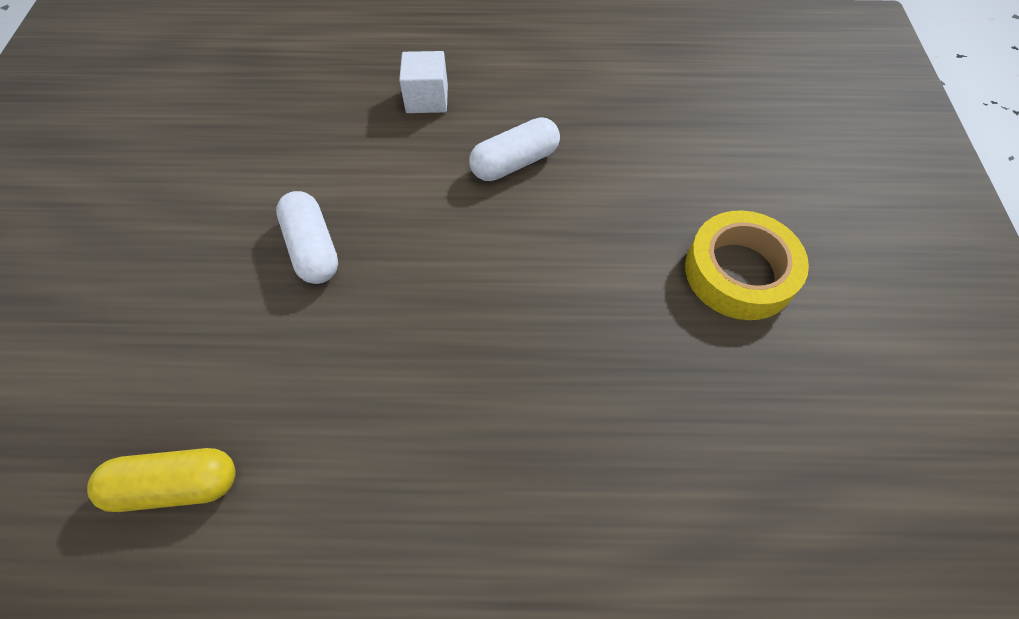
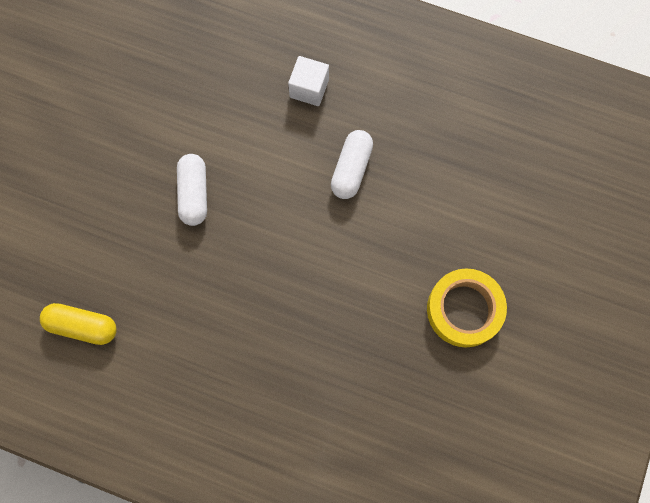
camera: 20 degrees right, 15 degrees up
(515, 162) = (351, 169): white capsule -> white capsule turned 60 degrees counterclockwise

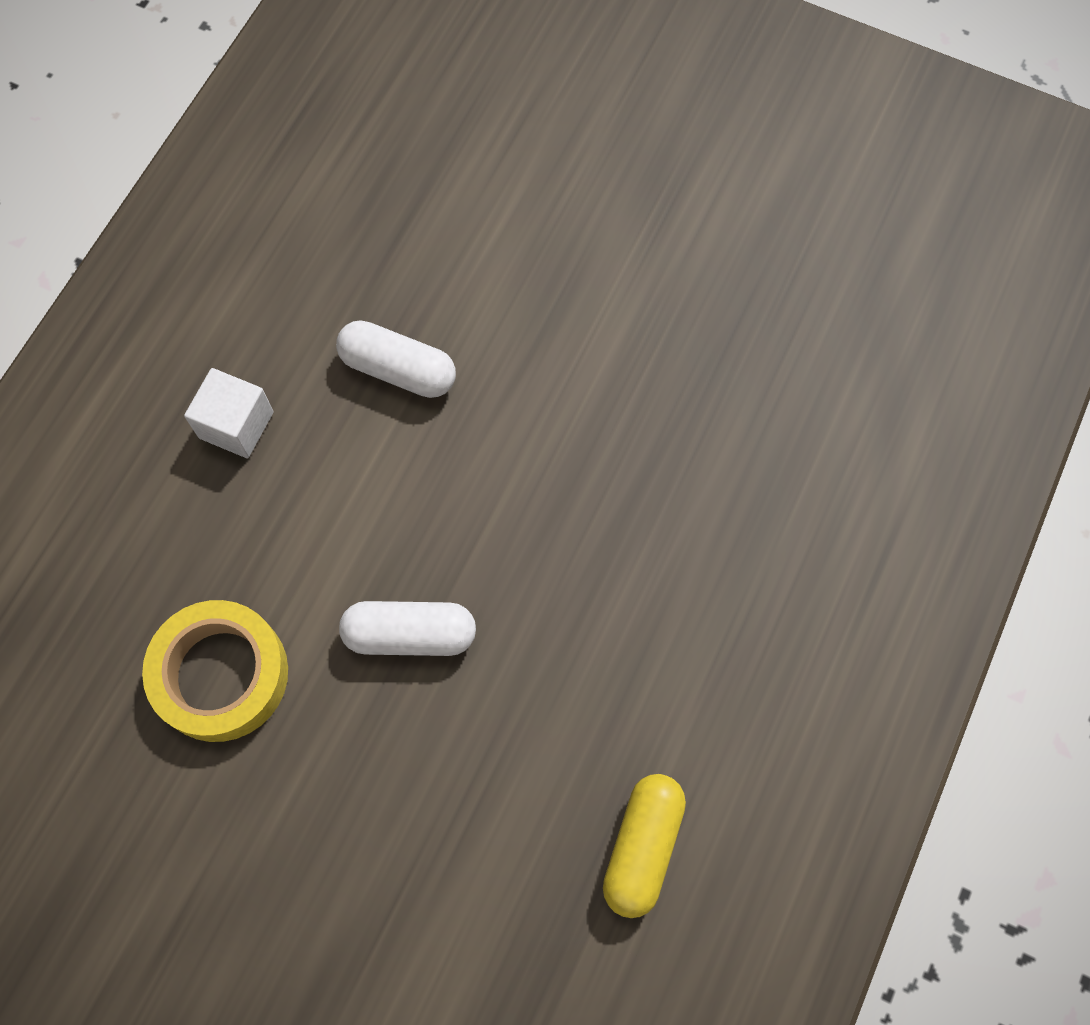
camera: 85 degrees left, 5 degrees down
(464, 309) = (653, 229): yellow tape -> yellow tape (221, 674)

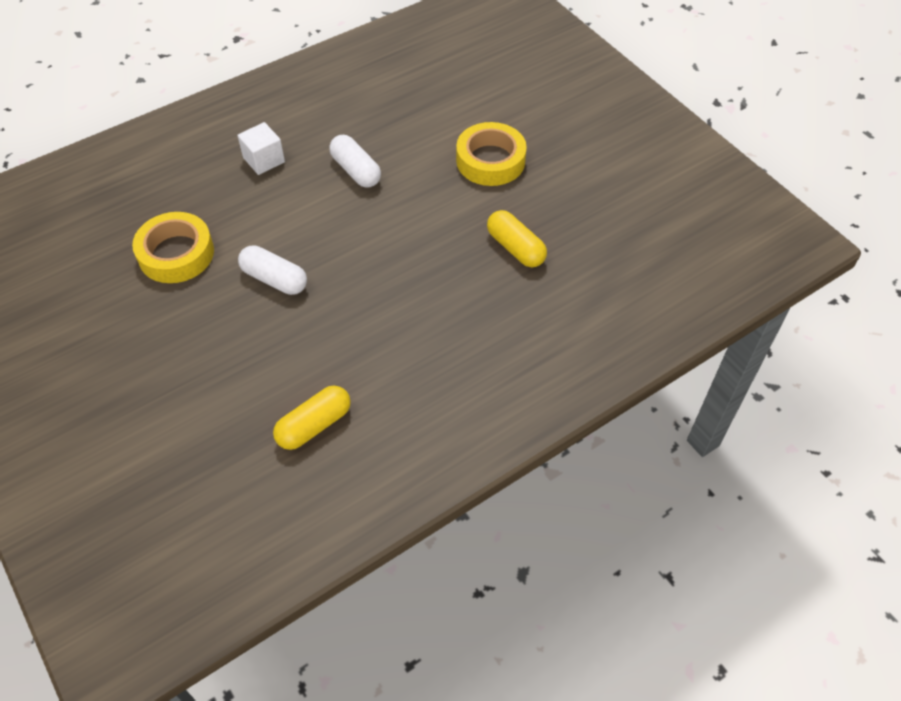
camera: 30 degrees right, 15 degrees down
(591, 246) = (490, 161): none -> yellow tape
(728, 385) = (515, 248): none -> yellow capsule

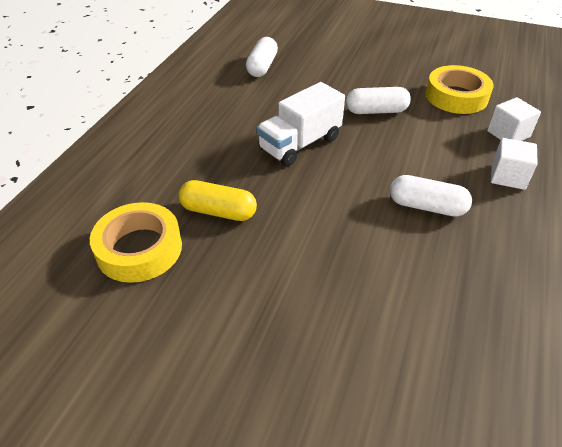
camera: 145 degrees right, 10 degrees down
(201, 191) = (508, 134): none -> white cube
(314, 425) = (262, 66): yellow capsule -> white capsule
(388, 279) = (300, 144): none -> white truck
(490, 161) = (317, 286): yellow tape -> yellow tape (139, 249)

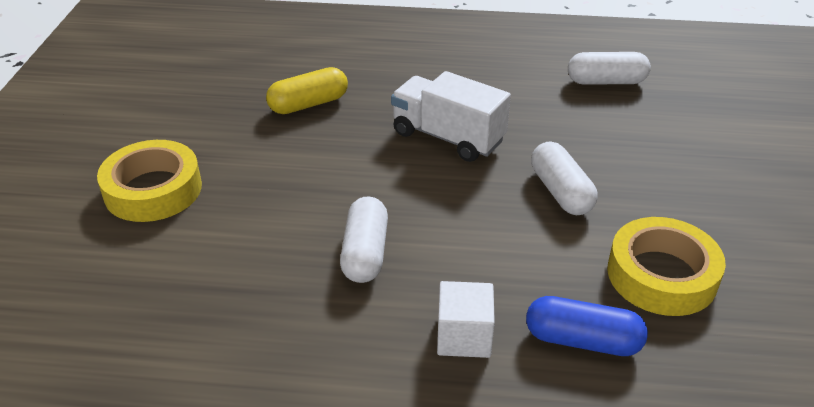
camera: 75 degrees right, 5 degrees down
(139, 249) = (247, 73): yellow tape -> yellow tape (153, 190)
(218, 211) = (308, 104): yellow capsule -> yellow capsule turned 60 degrees clockwise
(508, 134) = (582, 340): white cube -> blue capsule

